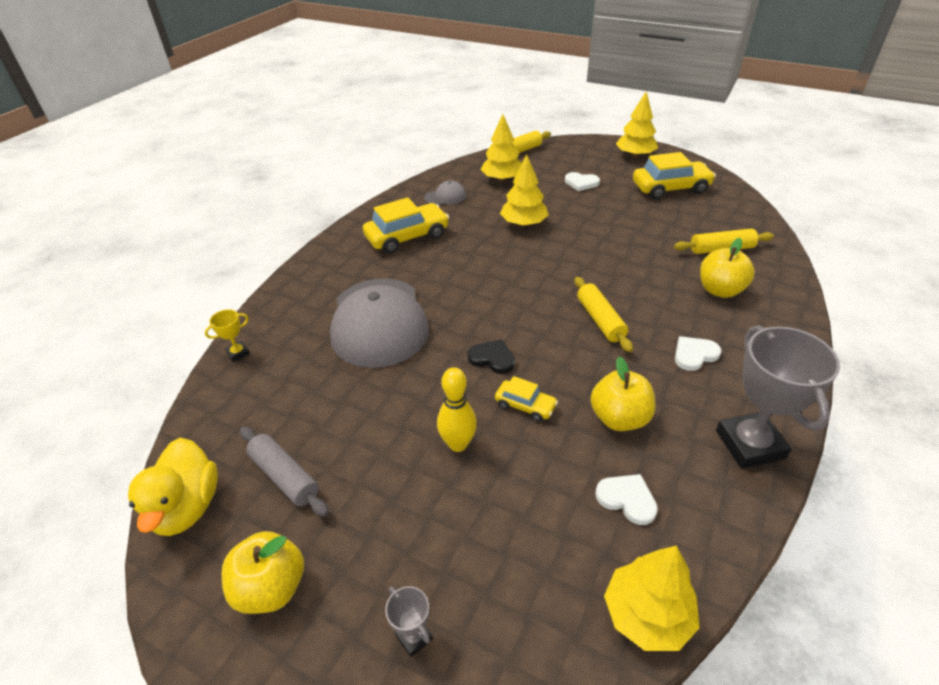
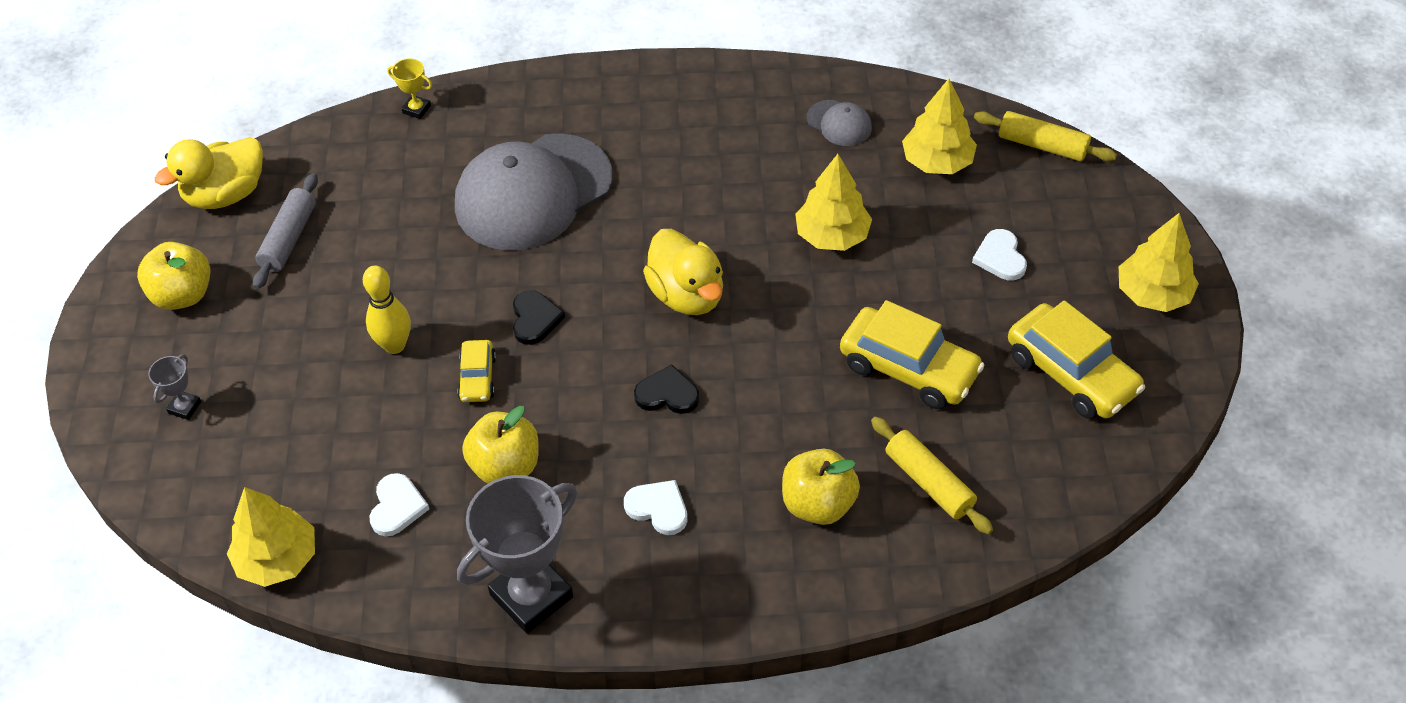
camera: 60 degrees right, 10 degrees up
(407, 237) = (713, 133): yellow car -> yellow car (909, 368)
(525, 286) = (687, 295): none -> yellow duck
(600, 320) = (667, 394): yellow rolling pin -> black heart

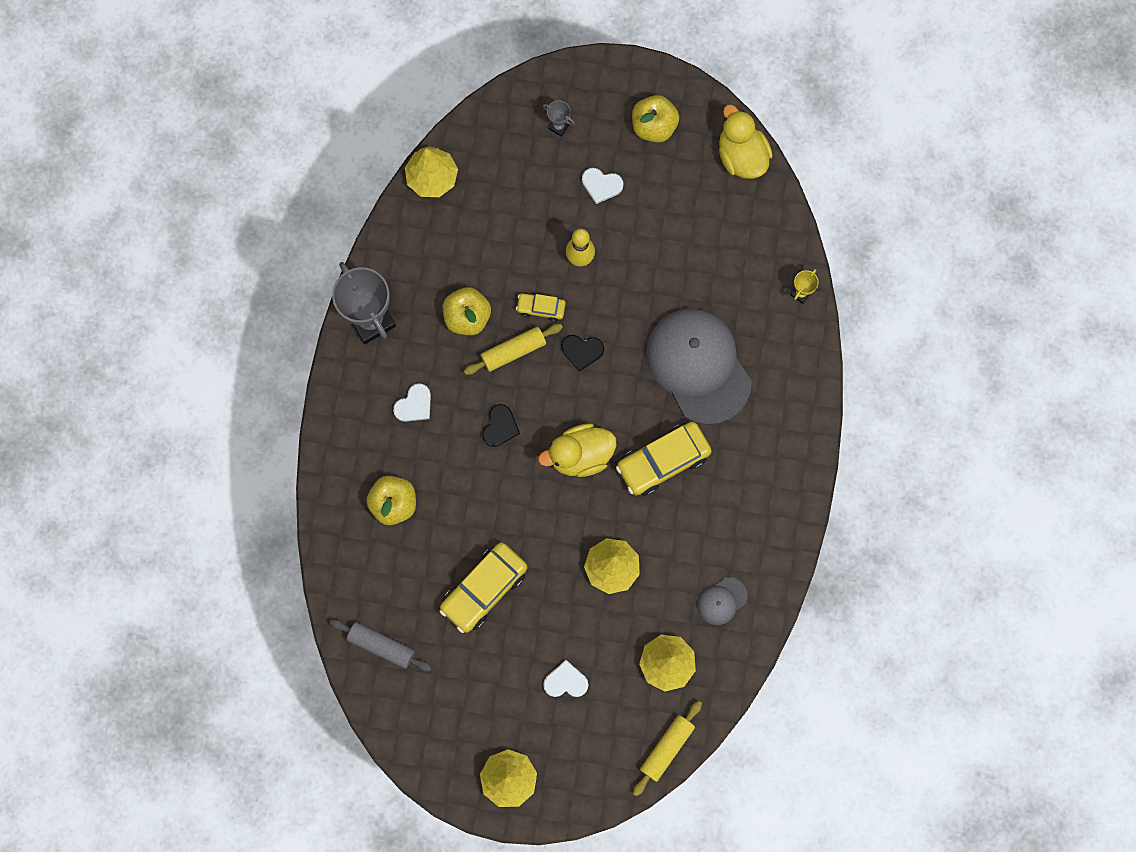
camera: 100 degrees right, 25 degrees up
(289, 238) = (690, 196): grey rolling pin -> grey rolling pin (381, 646)
(397, 507) = (453, 249): white heart -> white heart (601, 185)
(929, 482) = (393, 577): yellow rolling pin -> yellow rolling pin (513, 351)
(1071, 373) = (455, 697): yellow car -> yellow car (663, 461)

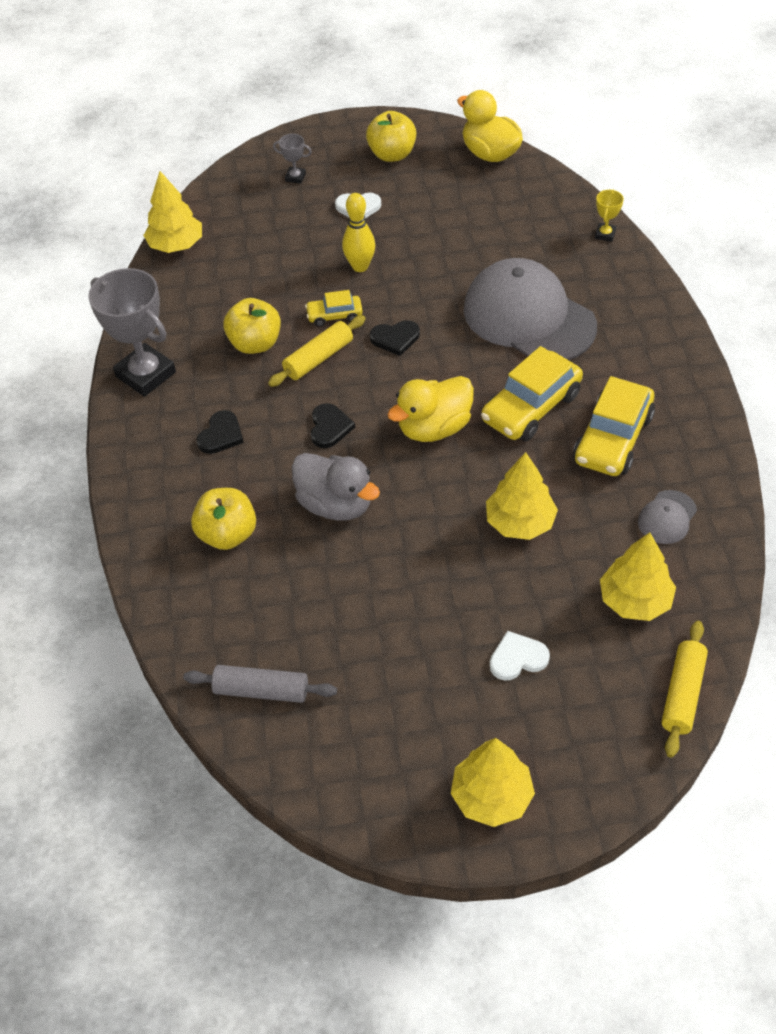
camera: 15 degrees left, 25 degrees down
(414, 405) = (221, 435): white heart -> black heart
(481, 503) = (335, 504): none -> grey duck
(484, 589) = (372, 589): yellow car -> yellow car (613, 439)

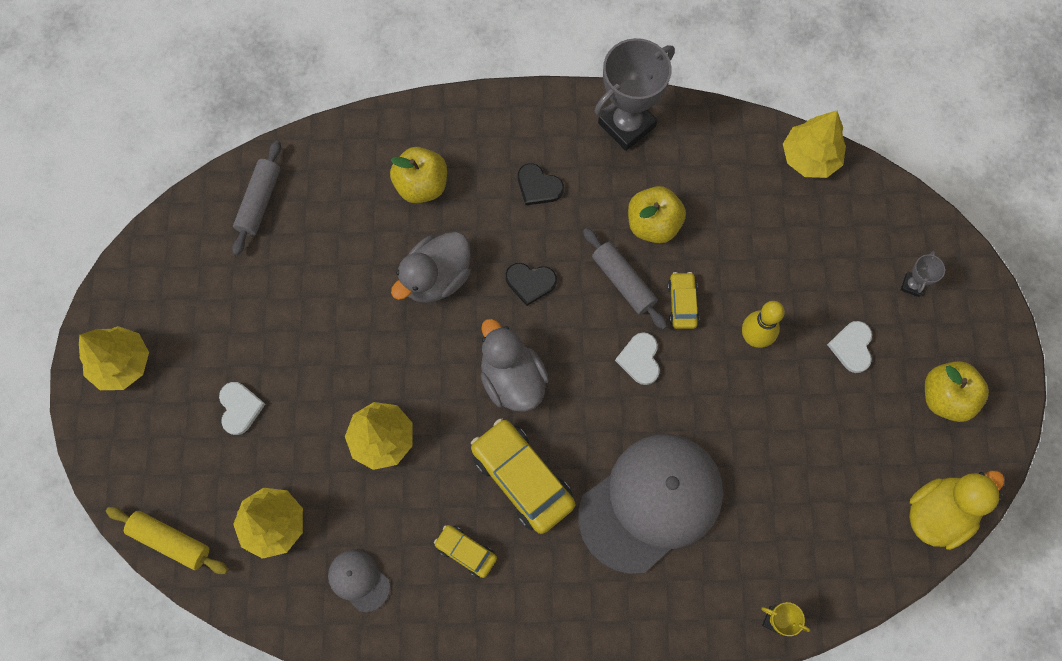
camera: 95 degrees right, 20 degrees up
(318, 358) = (623, 282): yellow rolling pin -> grey rolling pin
(395, 338) = (640, 359): black heart -> white heart
(434, 428) = (512, 379): yellow duck -> grey duck
(613, 439) = (466, 552): yellow car -> yellow car, size x0.53

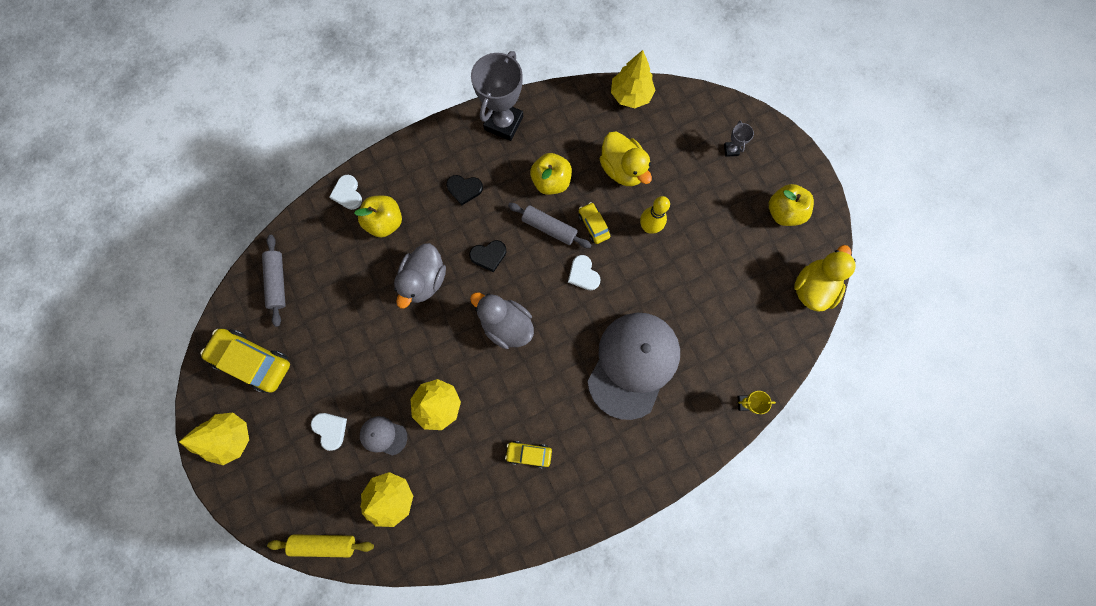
camera: 25 degrees left, 5 degrees up
(359, 580) = (466, 507): grey cap -> grey cap (383, 435)
(522, 478) = (543, 387): yellow car -> yellow car (253, 361)
(753, 248) = (622, 169): none -> yellow duck
(852, 347) = (712, 206): white heart -> white heart (347, 193)

